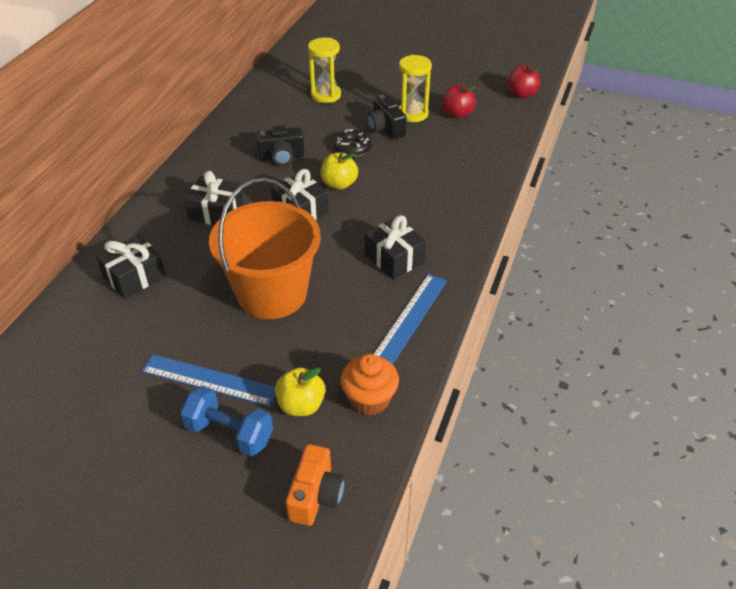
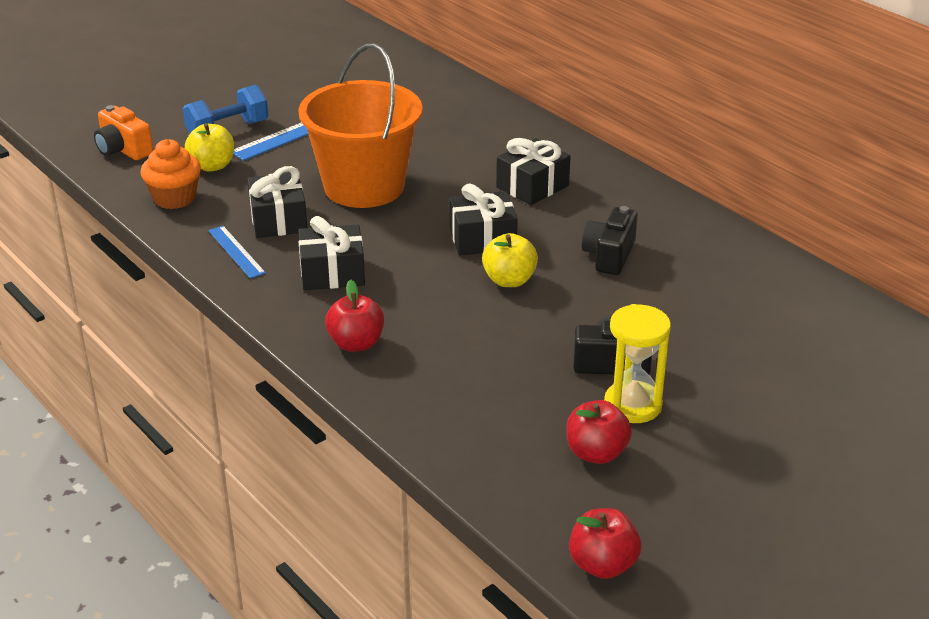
camera: 120 degrees right, 10 degrees down
(134, 277) = (469, 125): black gift -> black gift (278, 220)
(326, 95) = (752, 339): yellow hourglass -> none
(352, 148) = (583, 316): black donut -> none
(410, 318) = (236, 251): blue ruler -> blue ruler, size x0.65
(453, 217) = (356, 343): none -> red apple

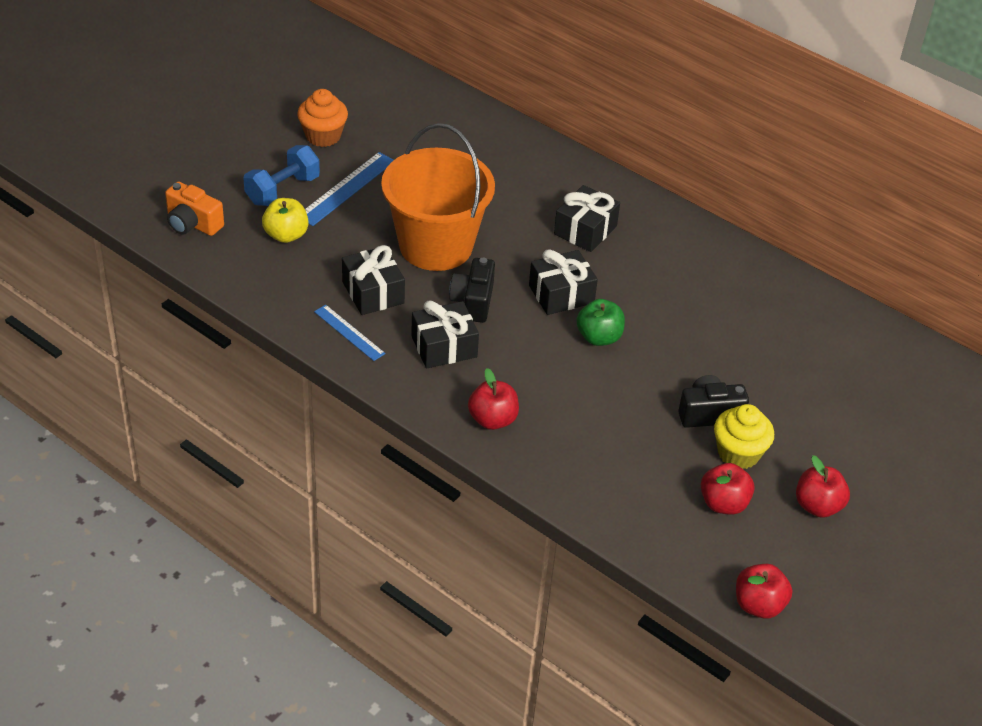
camera: 15 degrees left, 10 degrees up
(174, 198) = (267, 277): orange cupcake -> orange cupcake (323, 136)
(509, 280) = (599, 337): yellow apple -> green apple
(609, 255) = (674, 301): black camera -> black camera (473, 301)
(632, 405) = (738, 453): yellow hourglass -> yellow cupcake
(714, 469) = (817, 506): none -> red apple

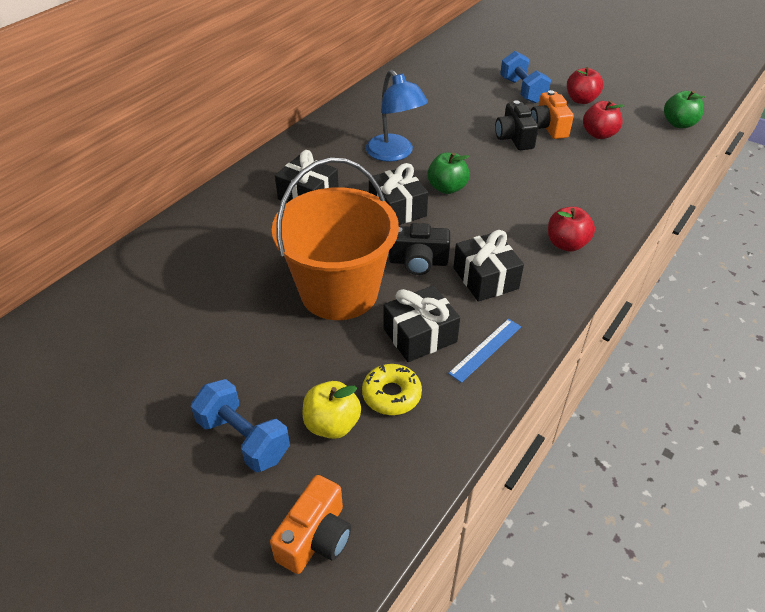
camera: 90 degrees left, 0 degrees up
(309, 269) = (391, 394): none -> yellow donut
(323, 136) = (133, 407): orange cupcake -> none
(346, 188) = (242, 373): blue ruler -> none
(668, 301) = (394, 154): none -> blue lamp
(738, 453) = (548, 127): yellow cupcake -> orange camera
(758, 605) = (679, 124): red apple -> green apple
(837, 445) = (522, 90): none -> blue dumbbell

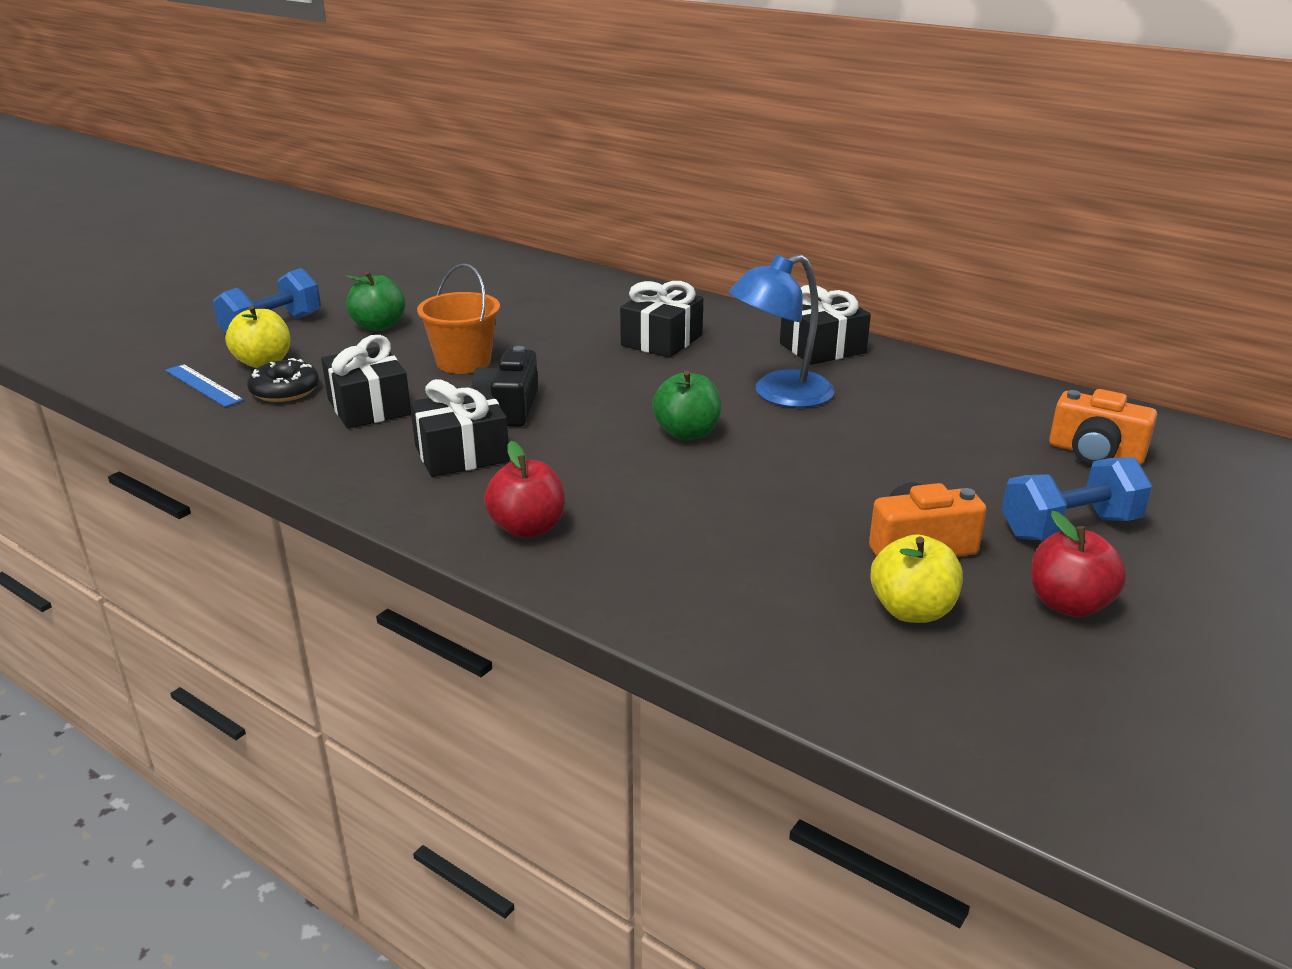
camera: 90 degrees right, 15 degrees down
(315, 537) = (141, 359): orange camera -> orange camera (1095, 453)
(339, 292) = (463, 362): orange bucket -> orange bucket, size x0.55
(391, 394) = (285, 390): yellow donut -> black donut
(397, 209) = (632, 396): black gift -> black gift (822, 348)
(485, 349) = (324, 446): blue ruler -> blue ruler (203, 385)
(514, 138) = (862, 503): black camera -> none
(599, 134) = (912, 610): red apple -> yellow apple
(679, 124) = (1017, 758): green apple -> green apple (378, 326)

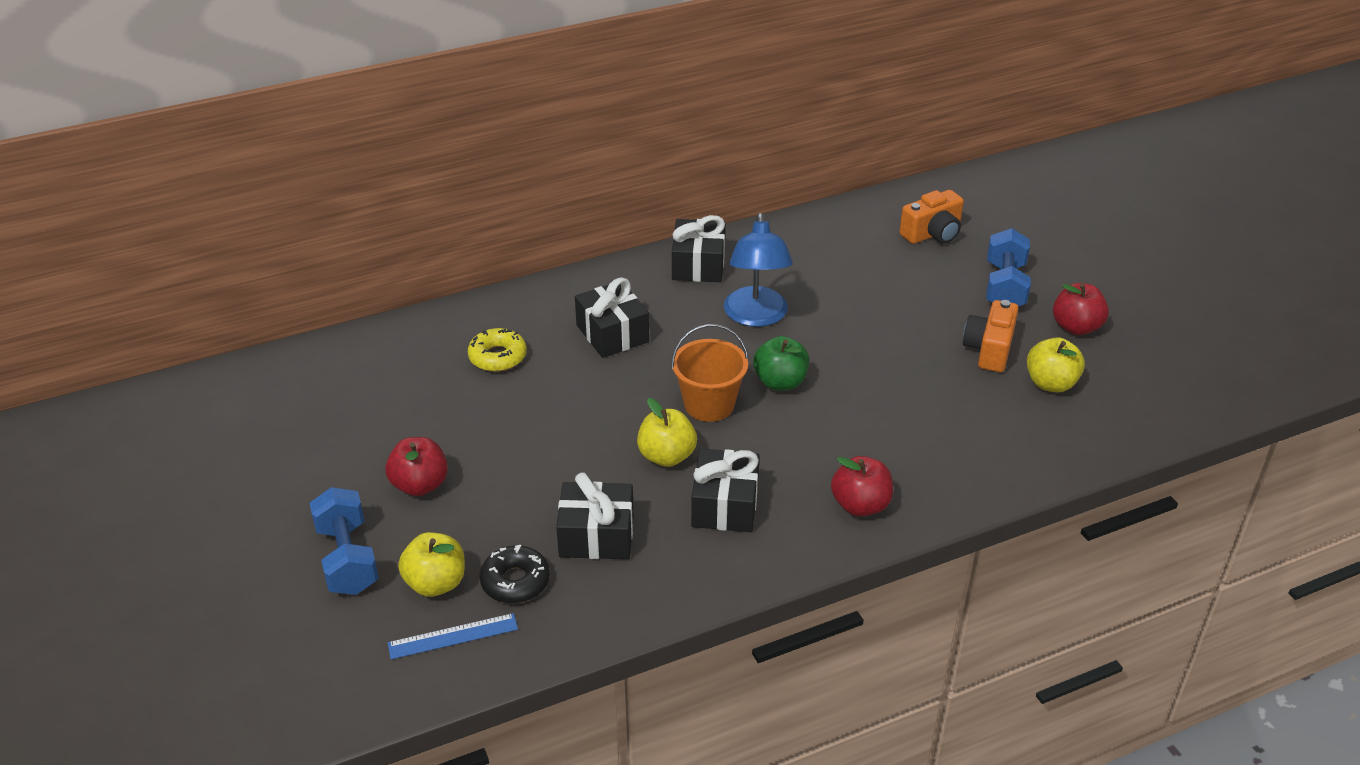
camera: 60 degrees left, 10 degrees up
(378, 326) = (420, 485): green apple -> red apple
(463, 362) = (554, 455): orange bucket -> orange bucket (709, 405)
(509, 408) = (666, 456): black camera -> yellow apple
(571, 308) = (497, 357): none -> yellow donut

